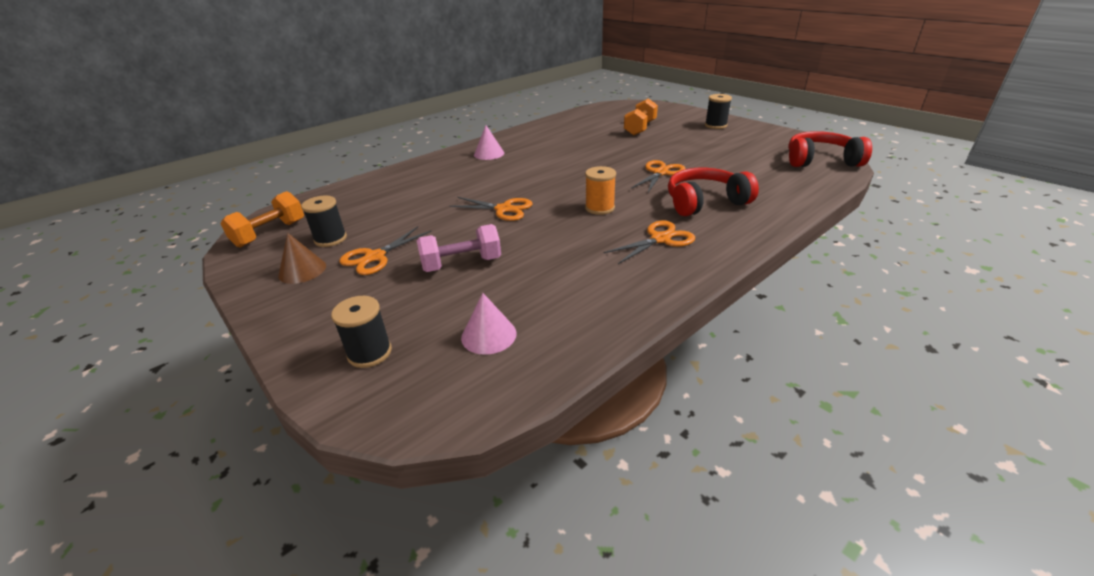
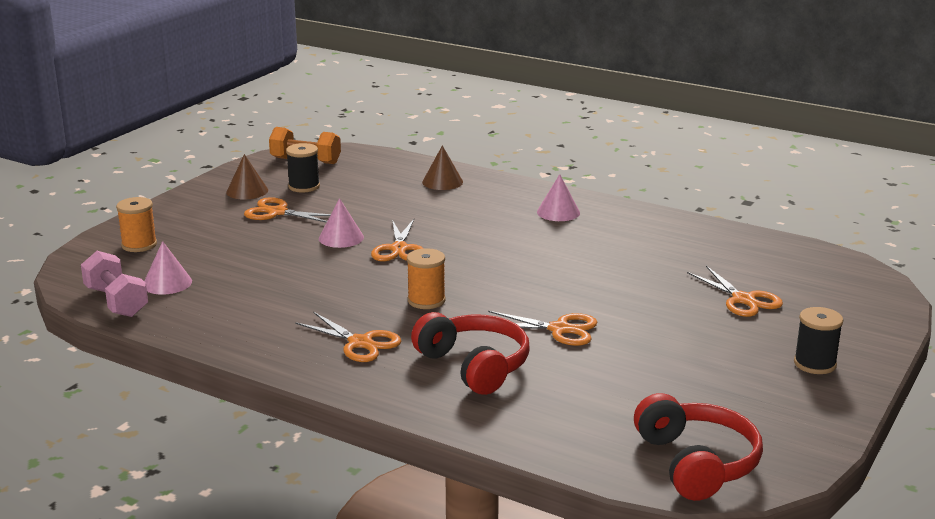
camera: 70 degrees right, 10 degrees down
(370, 353) = (139, 245): black spool -> orange spool
(395, 182) = (442, 182): none -> brown cone
(461, 231) = (341, 238): none -> pink cone
(461, 264) = (276, 251): pink dumbbell -> pink dumbbell (116, 302)
(640, 128) = (743, 299): orange dumbbell -> orange scissors

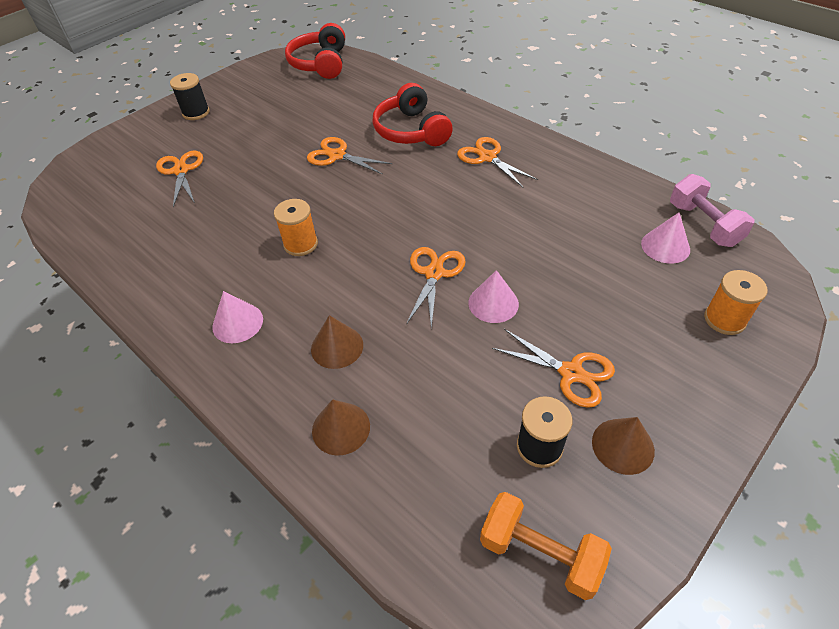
camera: 165 degrees left, 25 degrees up
(426, 300) = (427, 196): orange spool -> orange spool (301, 244)
(466, 209) = (337, 347): none -> brown cone

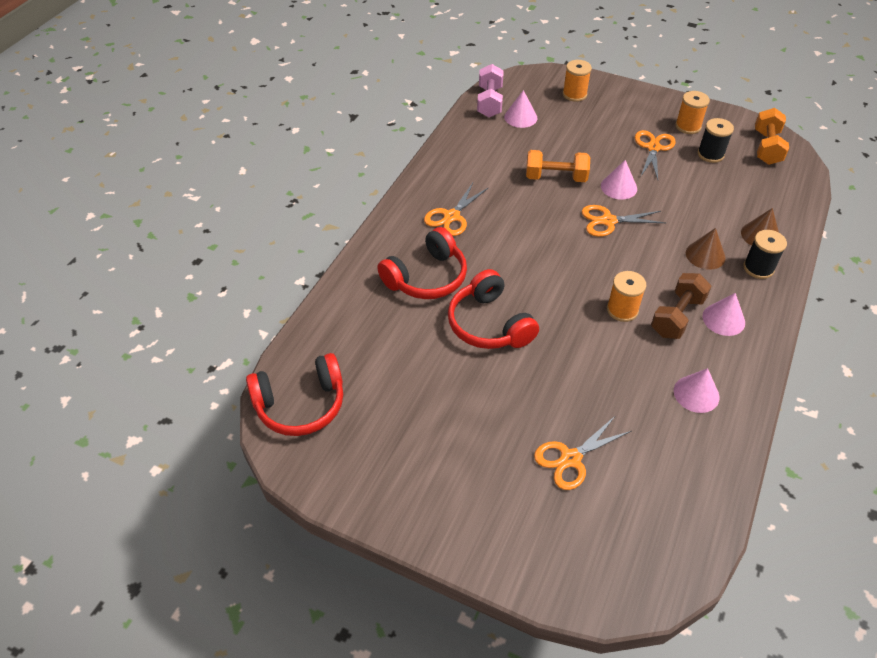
camera: 110 degrees left, 0 degrees up
(174, 264) = (696, 394): none -> pink cone
(196, 113) = (454, 503): black spool -> black spool (758, 268)
(266, 284) = (677, 316): none -> brown dumbbell
(337, 156) = (489, 324): orange scissors -> red headphones
(528, 248) = (556, 178): none -> orange dumbbell
(623, 446) = (688, 126): brown cone -> orange spool
(703, 224) = (489, 102): pink dumbbell -> pink dumbbell turned 45 degrees counterclockwise

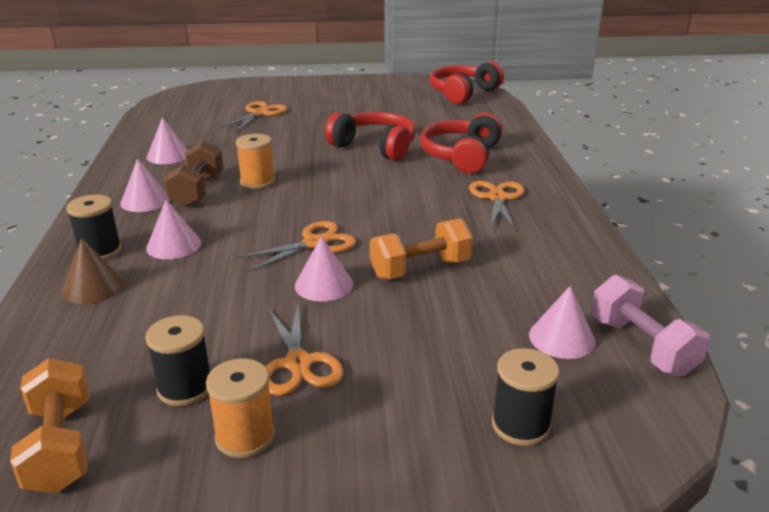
camera: 150 degrees right, 20 degrees down
(574, 94) = (520, 425): orange spool -> black spool
(705, 255) = (173, 245): brown cone -> pink cone

